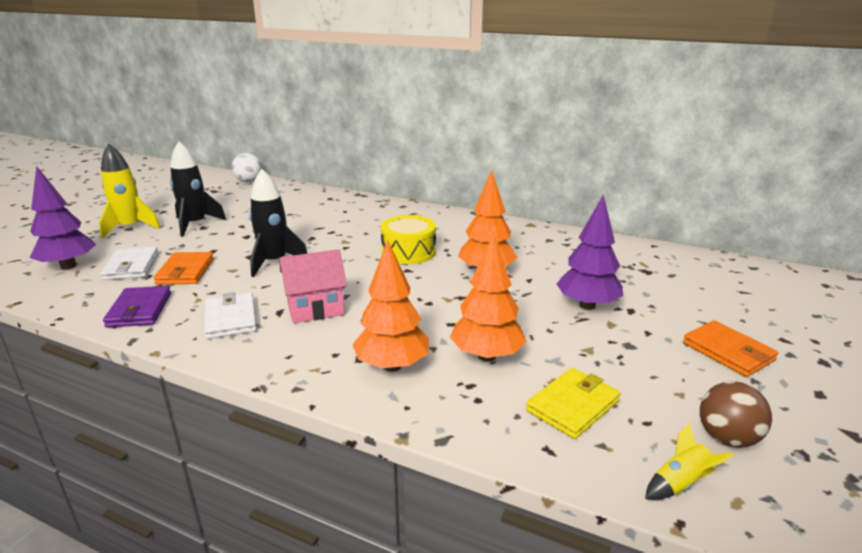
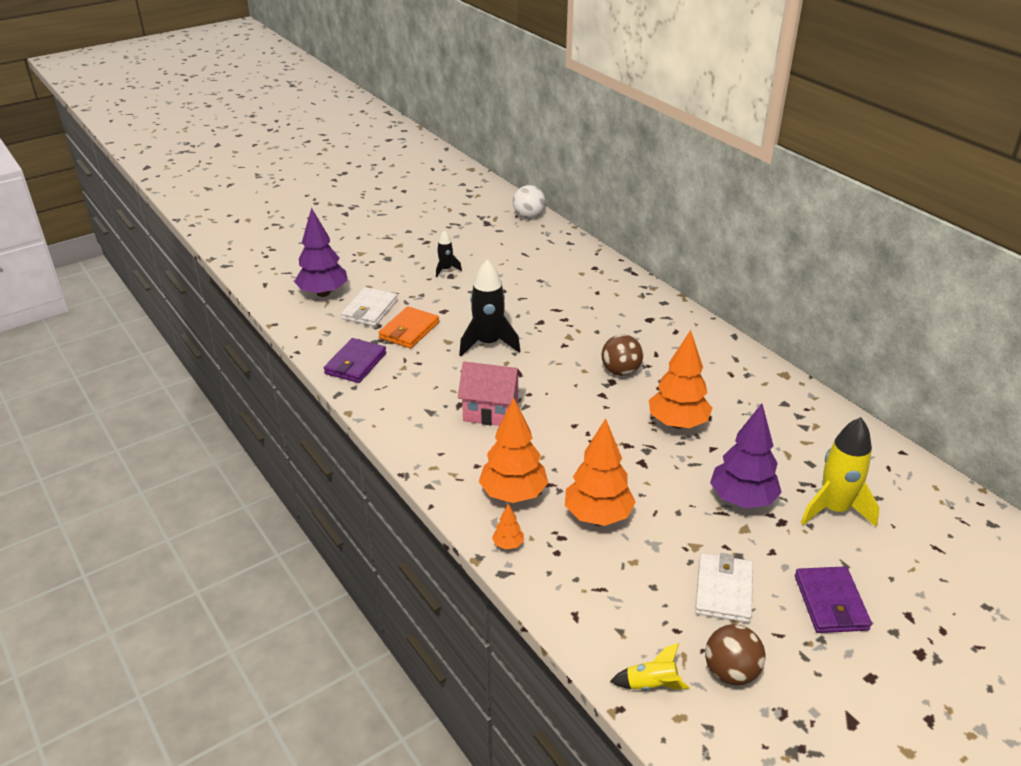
camera: 30 degrees right, 10 degrees up
(130, 228) = (389, 257): yellow rocket -> yellow rocket (834, 509)
(195, 224) = (446, 270): black rocket -> black rocket, size x0.52
(231, 318) = (418, 398): white wallet -> white wallet (723, 590)
(408, 252) = (620, 371): yellow drum -> brown ball
(424, 411) = (508, 544): none -> orange tree
(572, 406) = (628, 590): yellow wallet -> none
(728, 352) = (831, 603): orange wallet -> purple wallet

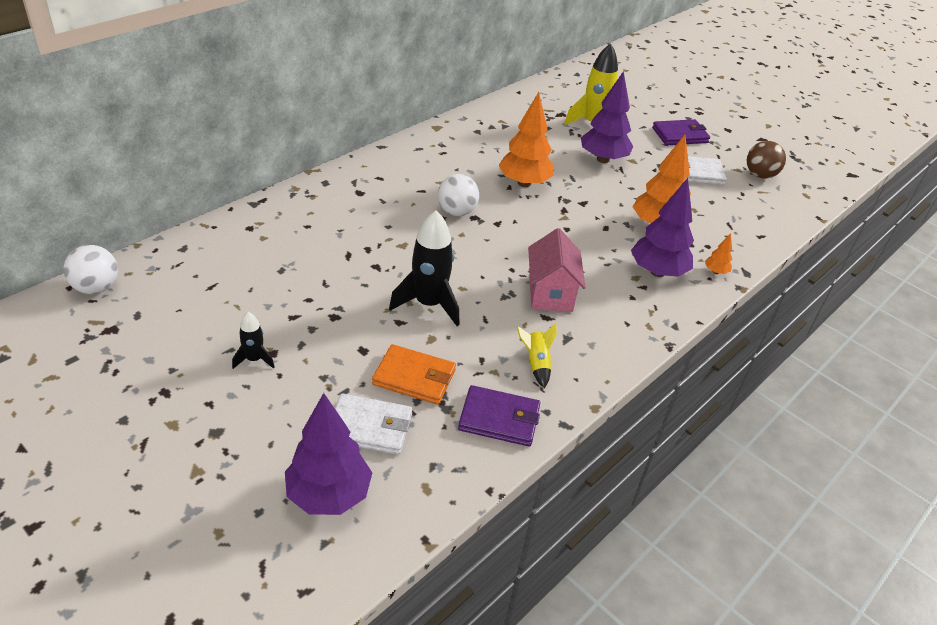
camera: 105 degrees left, 5 degrees up
(513, 494) = (657, 272): orange tree -> purple tree
(620, 371) = (456, 212): brown ball -> white ball
(651, 684) = (792, 205): yellow rocket -> yellow rocket (536, 363)

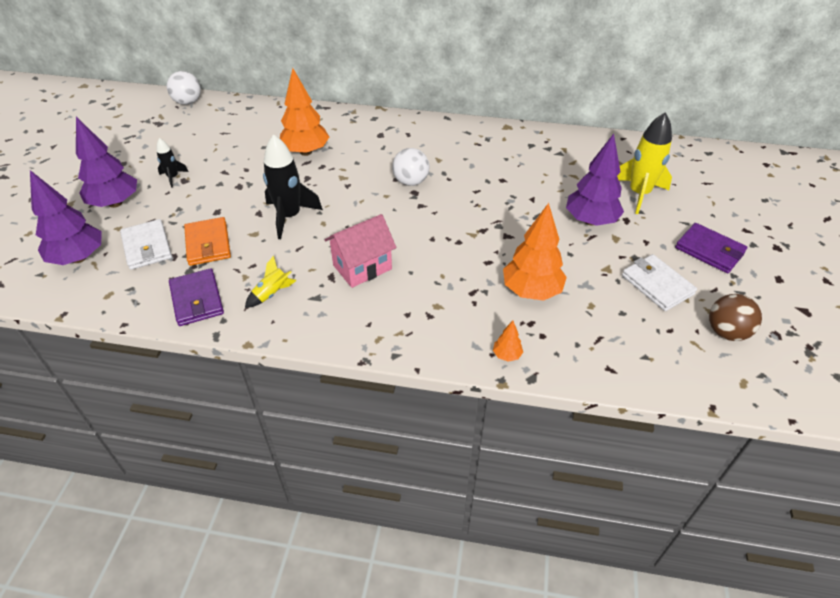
camera: 60 degrees right, 5 degrees up
(524, 183) = (492, 195): orange tree -> orange tree (306, 152)
(657, 272) = (461, 316): purple tree -> purple tree (115, 203)

